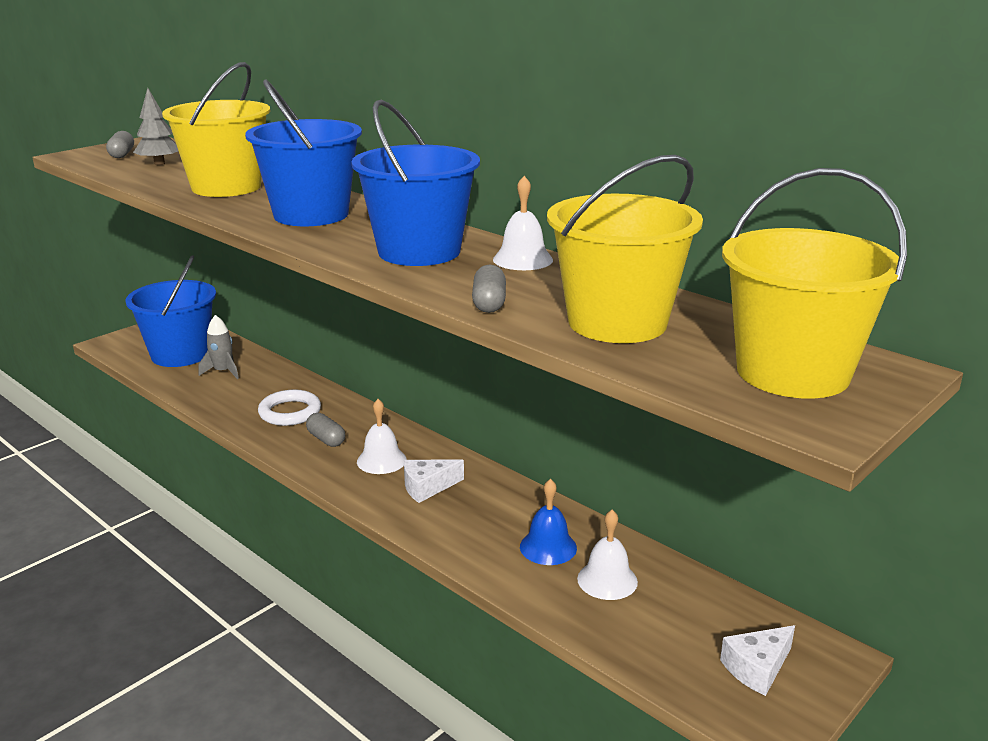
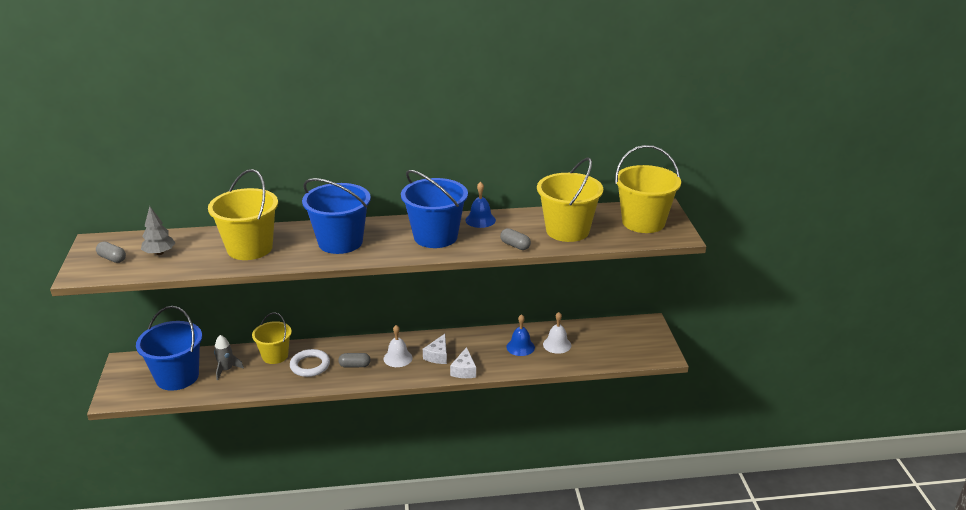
camera: 50 degrees left, 5 degrees up
(283, 384) = (275, 356): none -> yellow bucket
(523, 259) = (480, 220): white bell -> blue bell
(757, 668) = (637, 341): white cheese -> white cheese (464, 370)

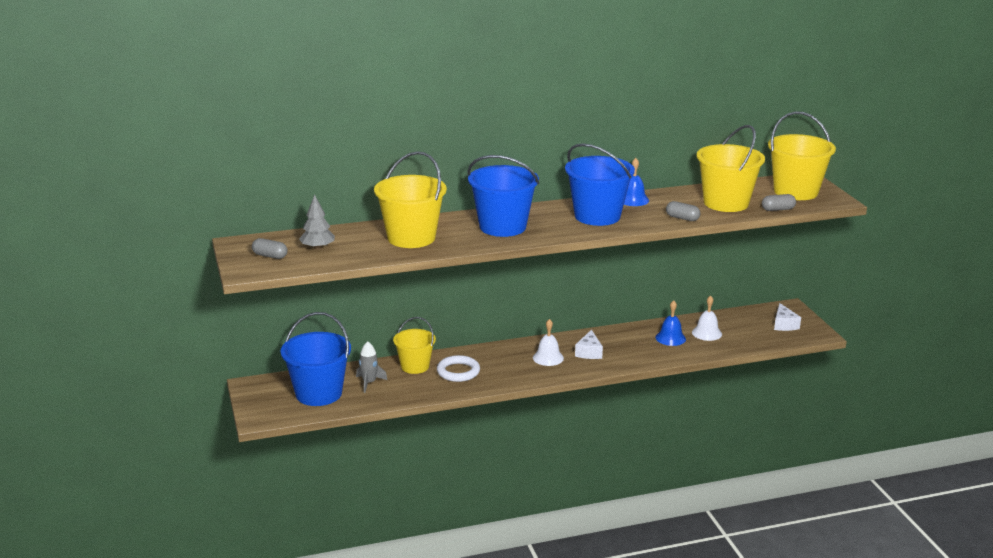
camera: 10 degrees left, 5 degrees down
(355, 365) = (506, 368): grey capsule -> grey capsule (778, 209)
(464, 370) = (623, 362): white cheese -> white cheese (784, 324)

